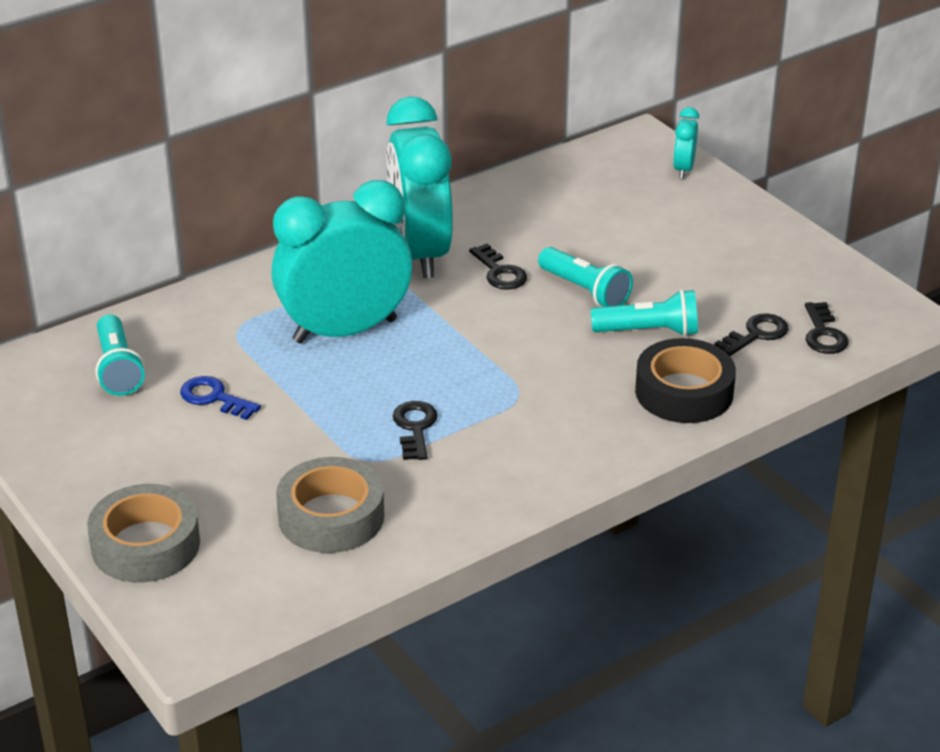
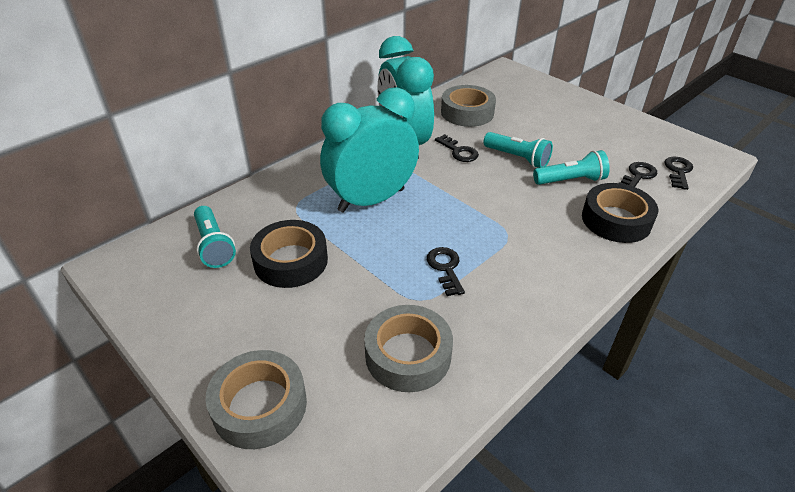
camera: 10 degrees left, 5 degrees up
(214, 398) = (291, 261): blue key -> black tape
(540, 211) = (467, 112): none -> grey tape
(683, 169) = (538, 83): turquoise clock -> none
(823, 334) = (678, 171): black key -> black key turned 150 degrees counterclockwise

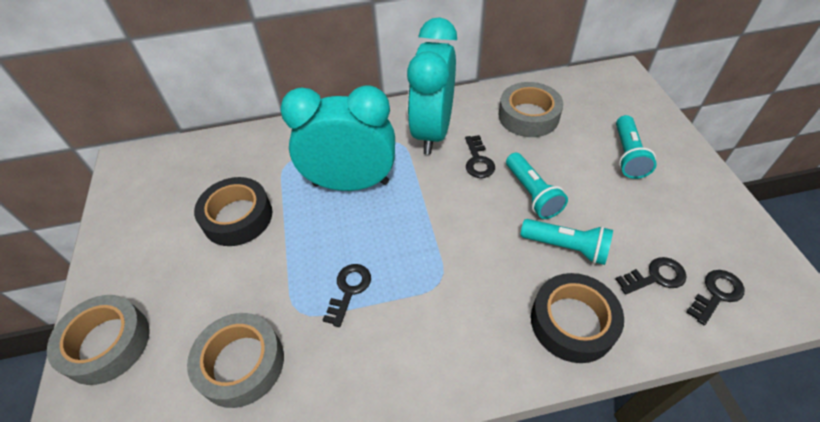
camera: 35 degrees right, 10 degrees up
(214, 245) = (199, 175): turquoise flashlight -> turquoise flashlight (627, 155)

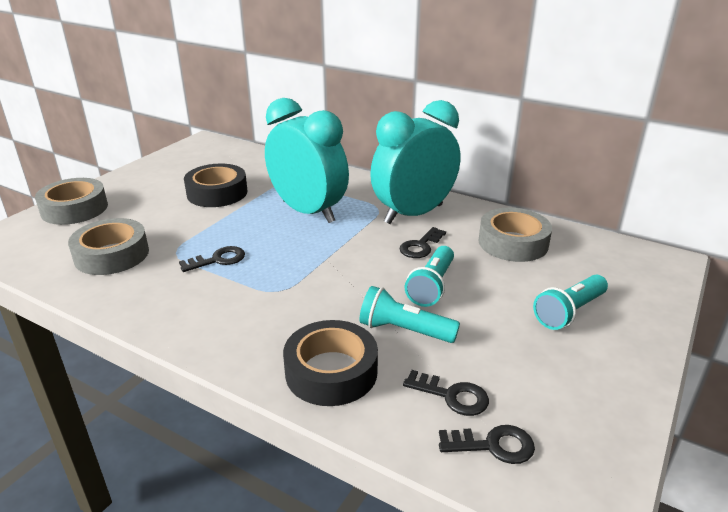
camera: 40 degrees right, 20 degrees down
(566, 247) = (404, 330): turquoise flashlight -> turquoise flashlight turned 135 degrees clockwise

